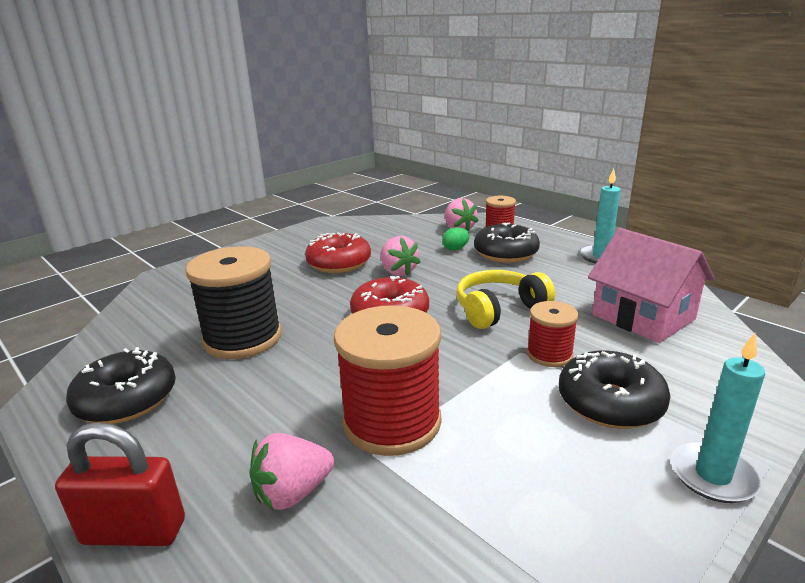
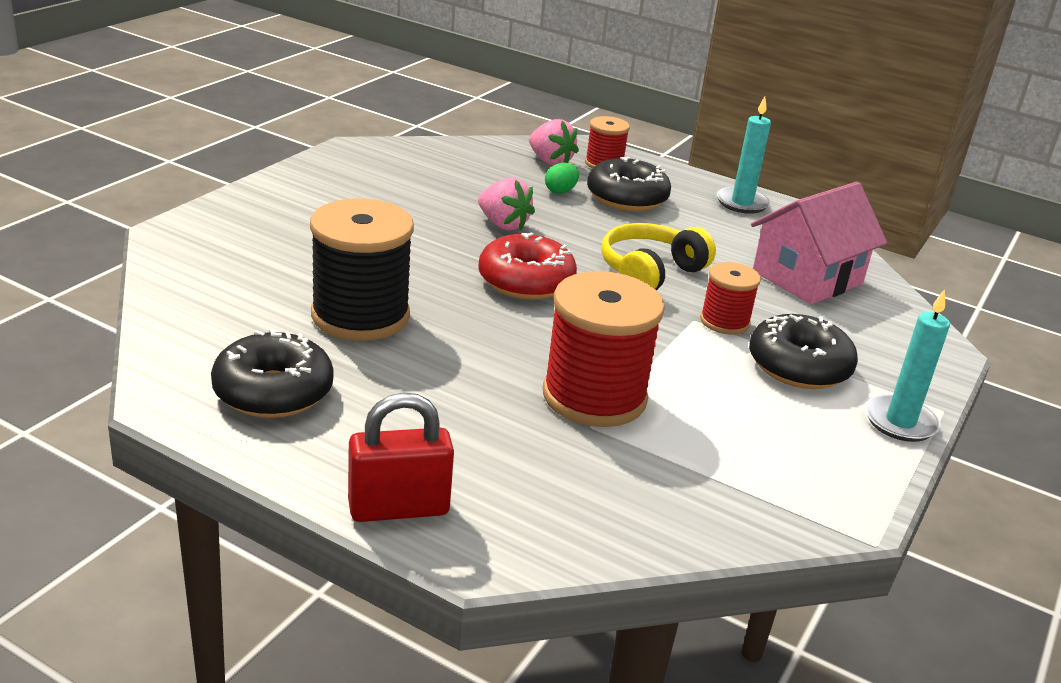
camera: 20 degrees left, 5 degrees up
(292, 493) = (533, 464): pink strawberry -> none
(339, 263) = (416, 212): red donut -> none
(643, 317) = (807, 277): pink house -> pink house turned 75 degrees counterclockwise

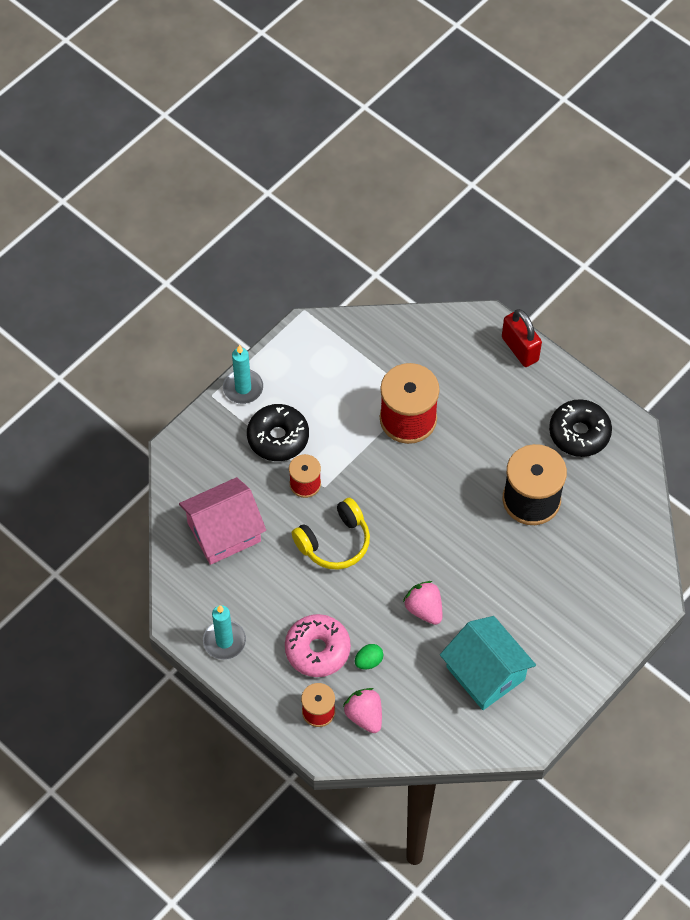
camera: 165 degrees left, 30 degrees up
(398, 508) = (520, 349): red padlock -> red padlock turned 60 degrees clockwise
(411, 184) = (485, 673): none -> turquoise house
(526, 281) = (423, 533): red donut -> none
(627, 198) = (317, 650): black donut -> pink donut

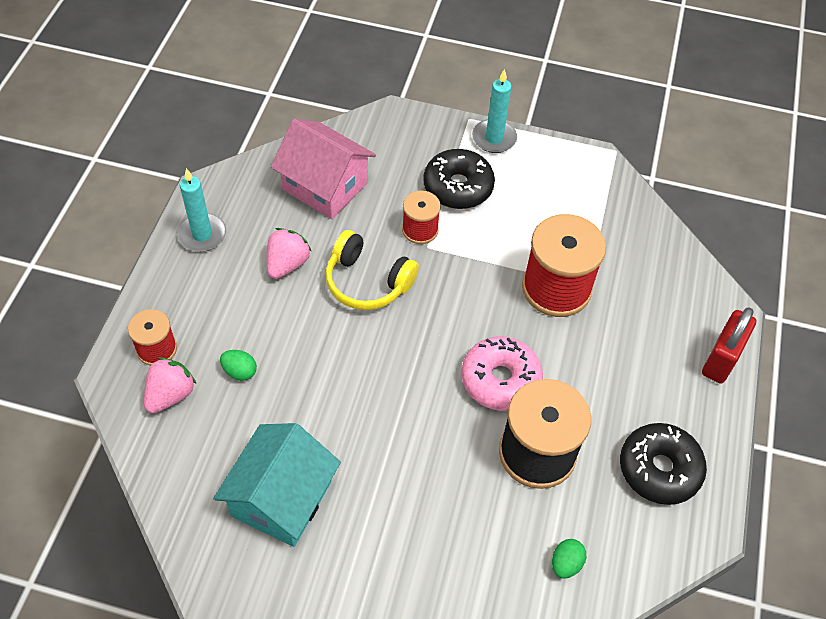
camera: 60 degrees right, 5 degrees down
(317, 650) = (231, 318): pink donut -> pink donut (500, 380)
(424, 609) = (332, 399): pink strawberry -> pink strawberry (287, 264)
(615, 523) = (565, 564): none -> green egg

